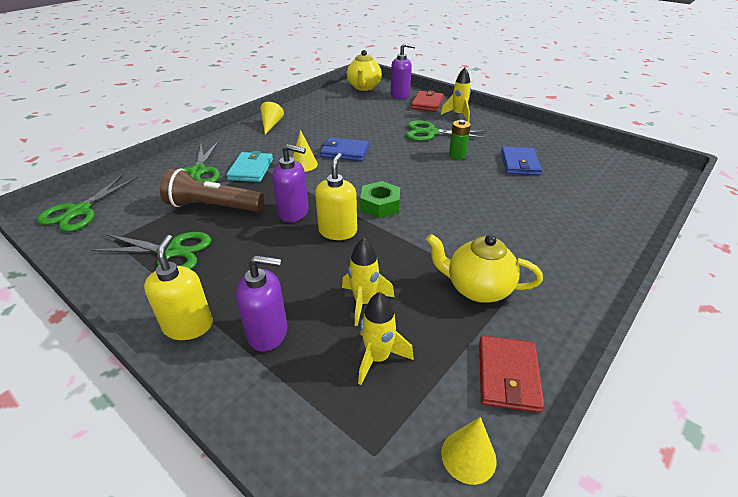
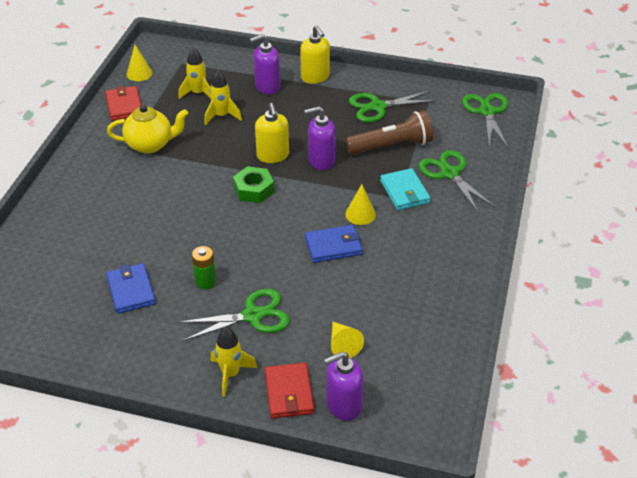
camera: 155 degrees right, 5 degrees up
(271, 124) = (458, 265): yellow cone -> yellow cone (343, 345)
(364, 87) = (416, 410): yellow teapot -> none

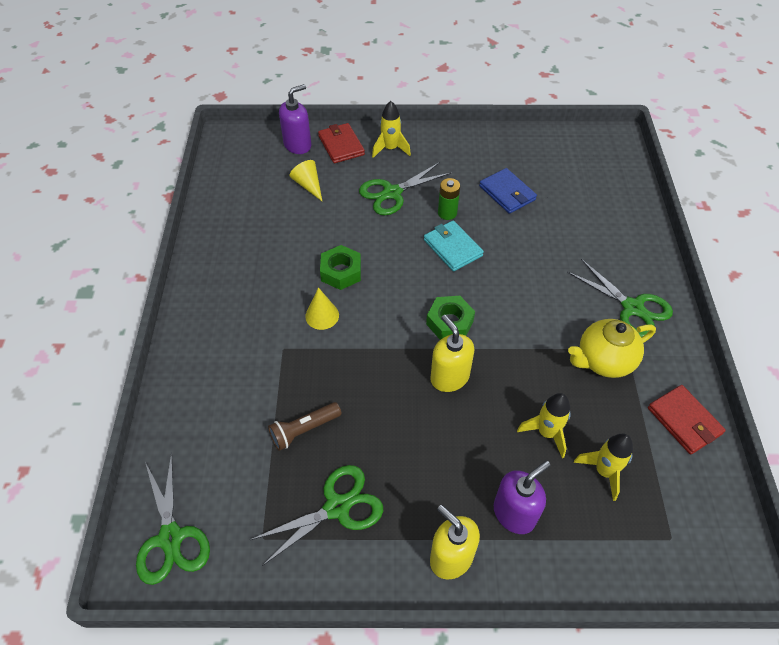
camera: 165 degrees right, 10 degrees up
(139, 73) = (714, 495): yellow cone -> none
(321, 160) = (388, 383): purple soap dispenser -> none
(333, 246) = (341, 272): blue wallet -> green nut
(392, 146) = (304, 430): brown flashlight -> brown flashlight, size x0.63
(405, 192) = (277, 357): turquoise wallet -> turquoise wallet (452, 248)
(449, 173) = (224, 398): green scissors -> green scissors (632, 308)

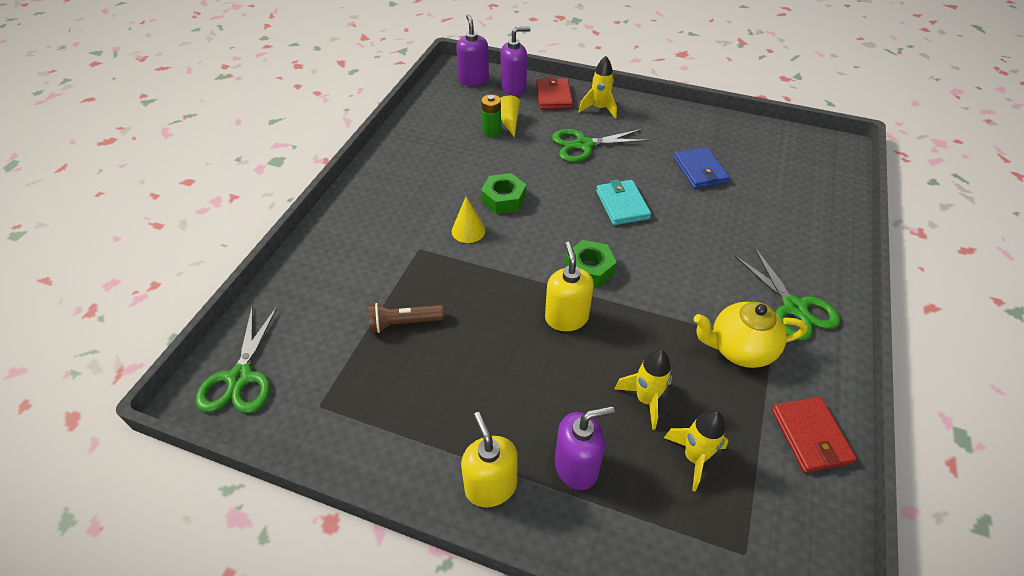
camera: 20 degrees right, 5 degrees down
(253, 145) = (473, 80): none -> purple soap dispenser
(337, 507) = (401, 401): green scissors -> none
(447, 213) = (630, 174): green battery -> green battery (492, 131)

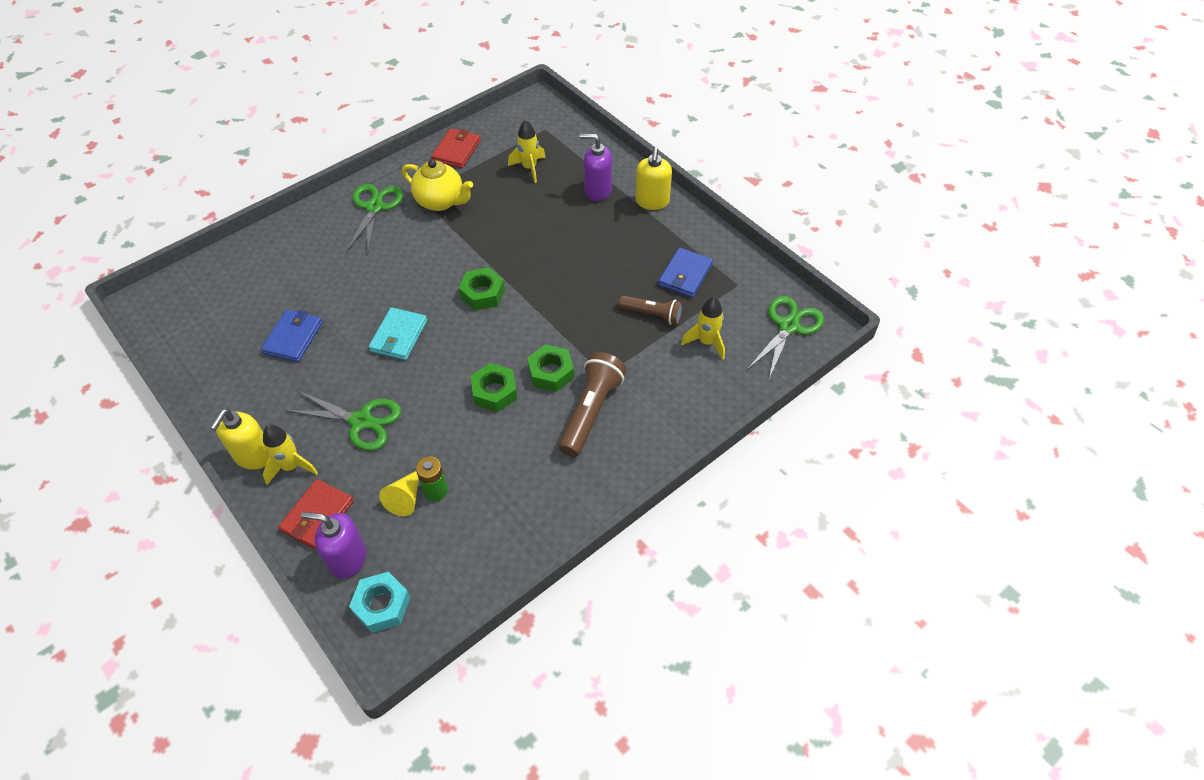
camera: 150 degrees left, 5 degrees up
(389, 388) = (685, 275): none -> blue wallet
(412, 217) = (591, 411): none -> brown flashlight
(468, 230) = (551, 372): yellow cone -> green nut
(473, 80) = (382, 605): purple soap dispenser -> turquoise nut
(566, 318) = (532, 267): yellow soap dispenser -> yellow soap dispenser (254, 456)
(645, 399) = (527, 202): yellow rocket -> yellow rocket (706, 342)

